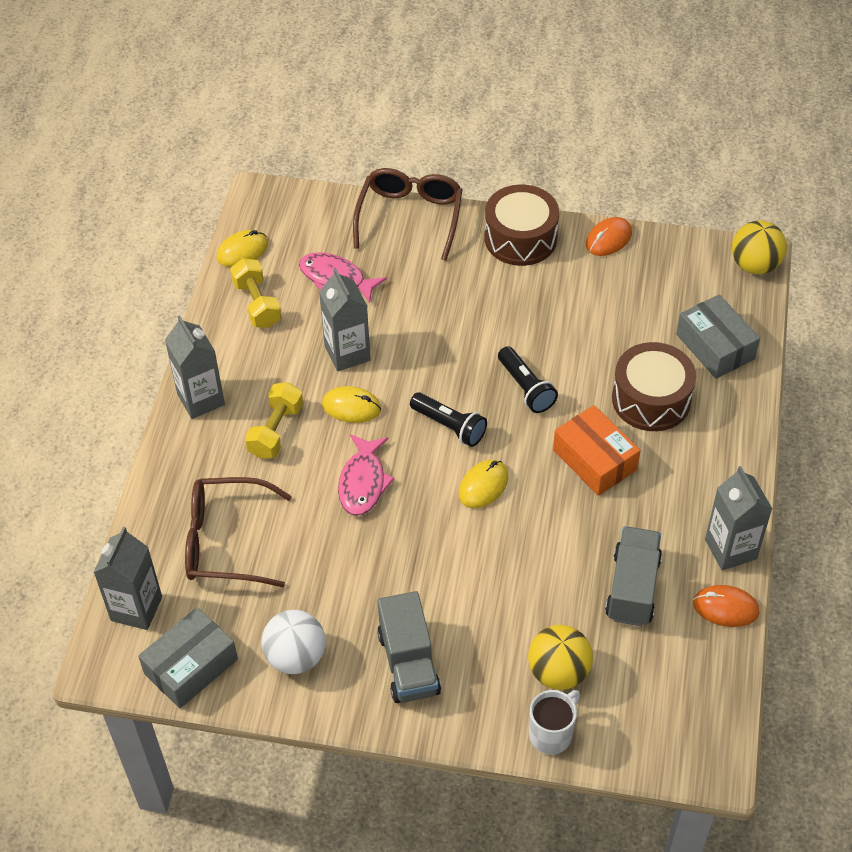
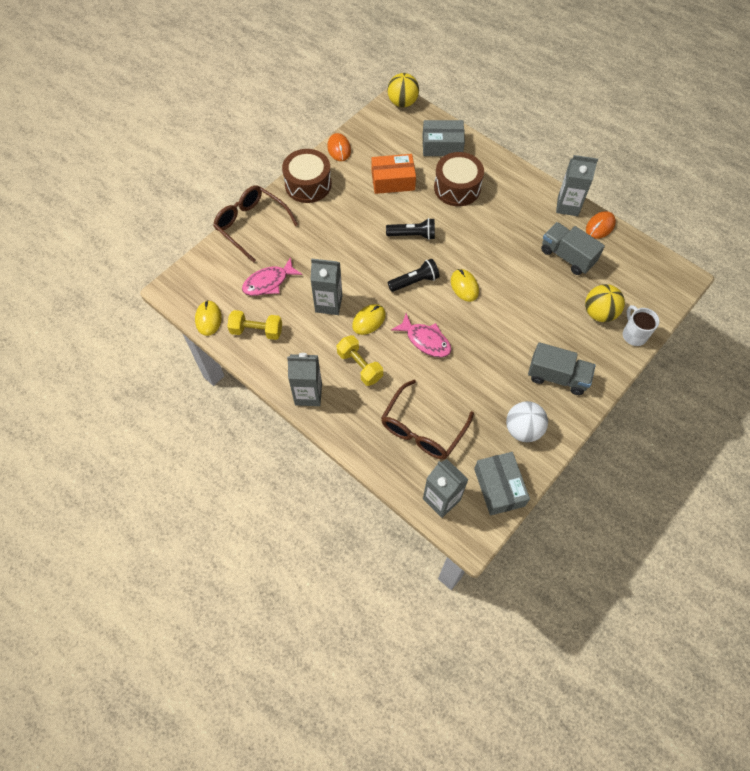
camera: 60 degrees left, 10 degrees up
(594, 460) = (479, 230): orange box -> orange box (393, 181)

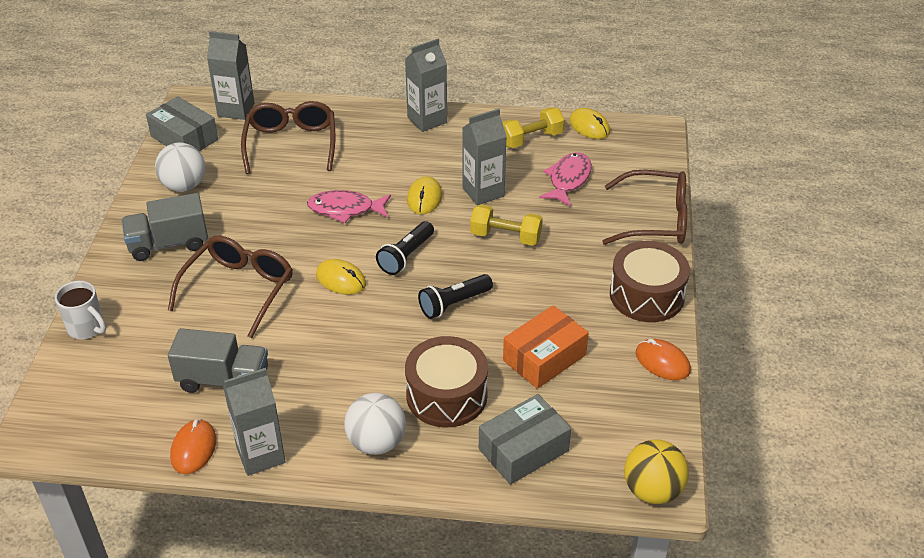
camera: 145 degrees right, 20 degrees down
(359, 366) = (397, 159): yellow dumbbell -> yellow dumbbell (505, 236)
(508, 183) = (376, 442): none -> white ball
(529, 313) = (238, 290): none -> brown glasses
(599, 313) = (145, 331): yellow ball -> none

